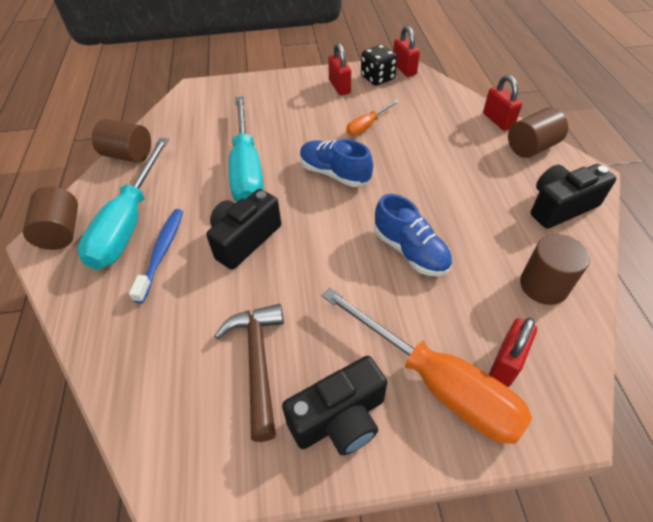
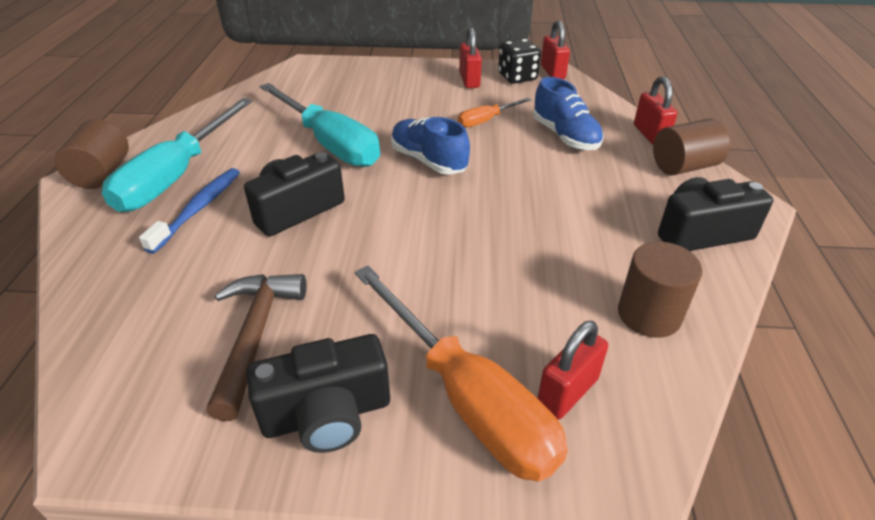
camera: 10 degrees right, 10 degrees down
(128, 155) = (207, 114): brown cylinder -> none
(246, 169) = (329, 143): turquoise screwdriver -> turquoise screwdriver turned 45 degrees counterclockwise
(410, 251) = (489, 251): blue shoe -> blue shoe (565, 136)

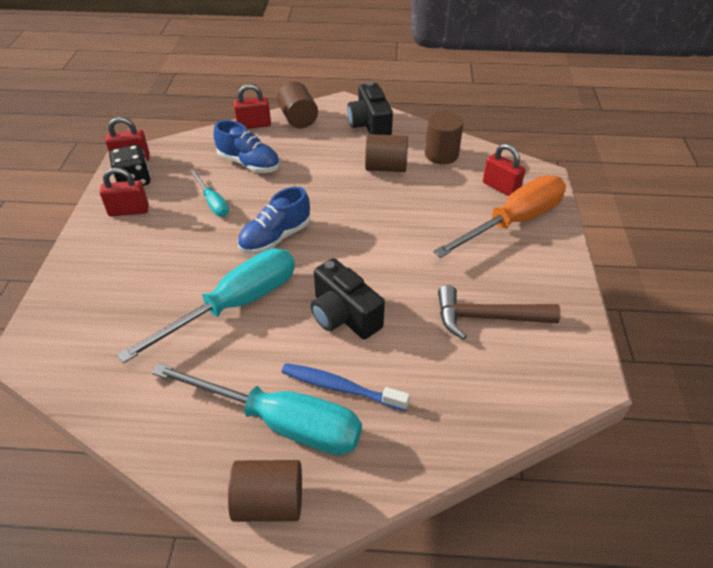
camera: 90 degrees left, 5 degrees up
(327, 414) = (538, 275): black camera -> none
(486, 120) = (213, 203): orange screwdriver -> turquoise screwdriver
(565, 136) = (249, 163): blue shoe -> blue shoe turned 60 degrees clockwise
(589, 247) = (385, 167): none -> brown cylinder

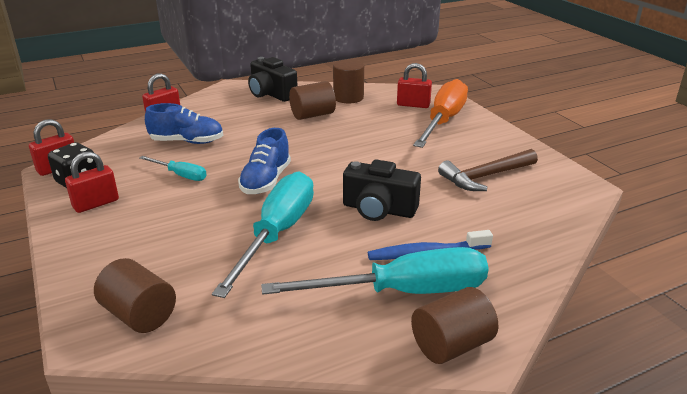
camera: 30 degrees left, 15 degrees down
(298, 119) = (202, 104): brown cylinder -> brown cylinder (139, 315)

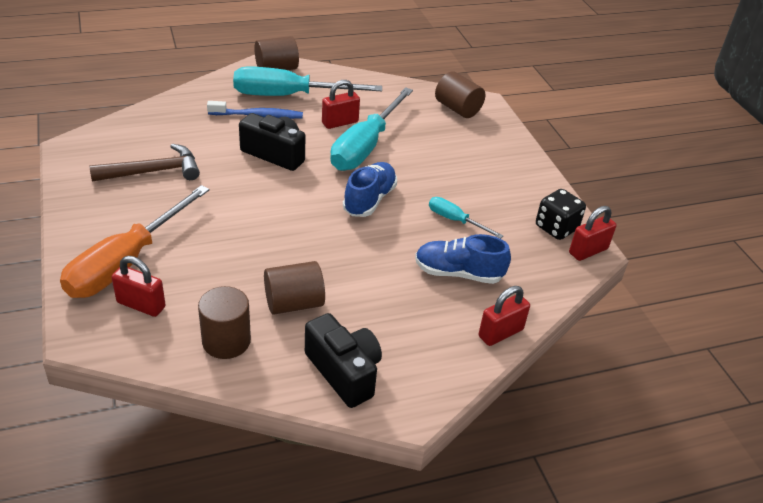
camera: 175 degrees left, 10 degrees up
(96, 204) = (525, 198): red padlock -> red padlock (340, 122)

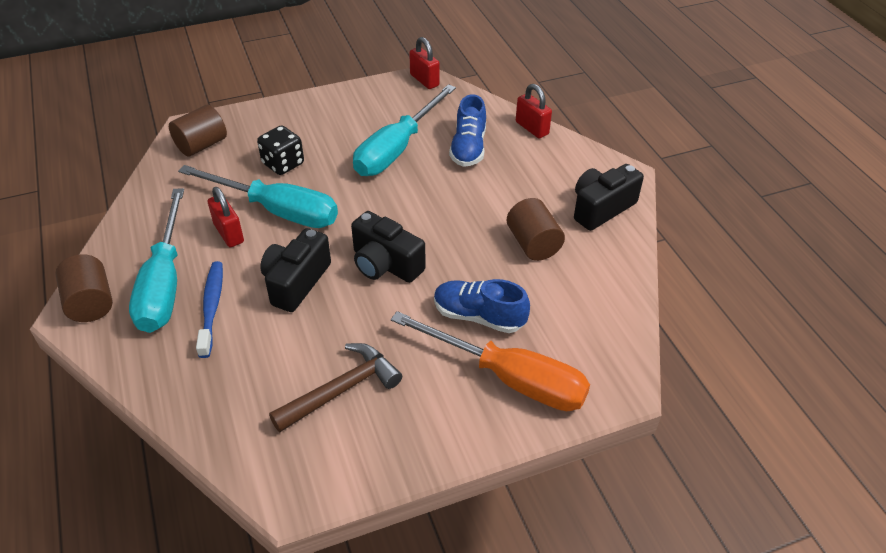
camera: 90 degrees left, 5 degrees up
(141, 305) = (567, 352): red padlock -> none
(153, 172) = (341, 390): brown hammer -> brown hammer turned 75 degrees clockwise
(226, 341) = (592, 282): brown cylinder -> none
(285, 202) = (385, 264): none -> black camera
(369, 200) = (373, 204): blue shoe -> blue shoe (479, 316)
(455, 220) = (397, 149): turquoise screwdriver -> turquoise screwdriver, size x2.08
(556, 228) = (397, 94): black dice -> black dice (283, 164)

